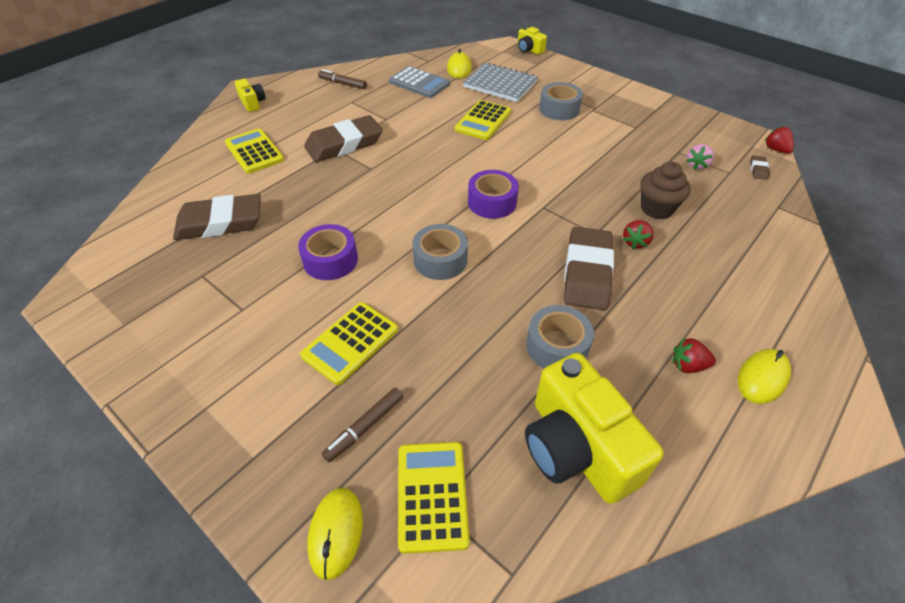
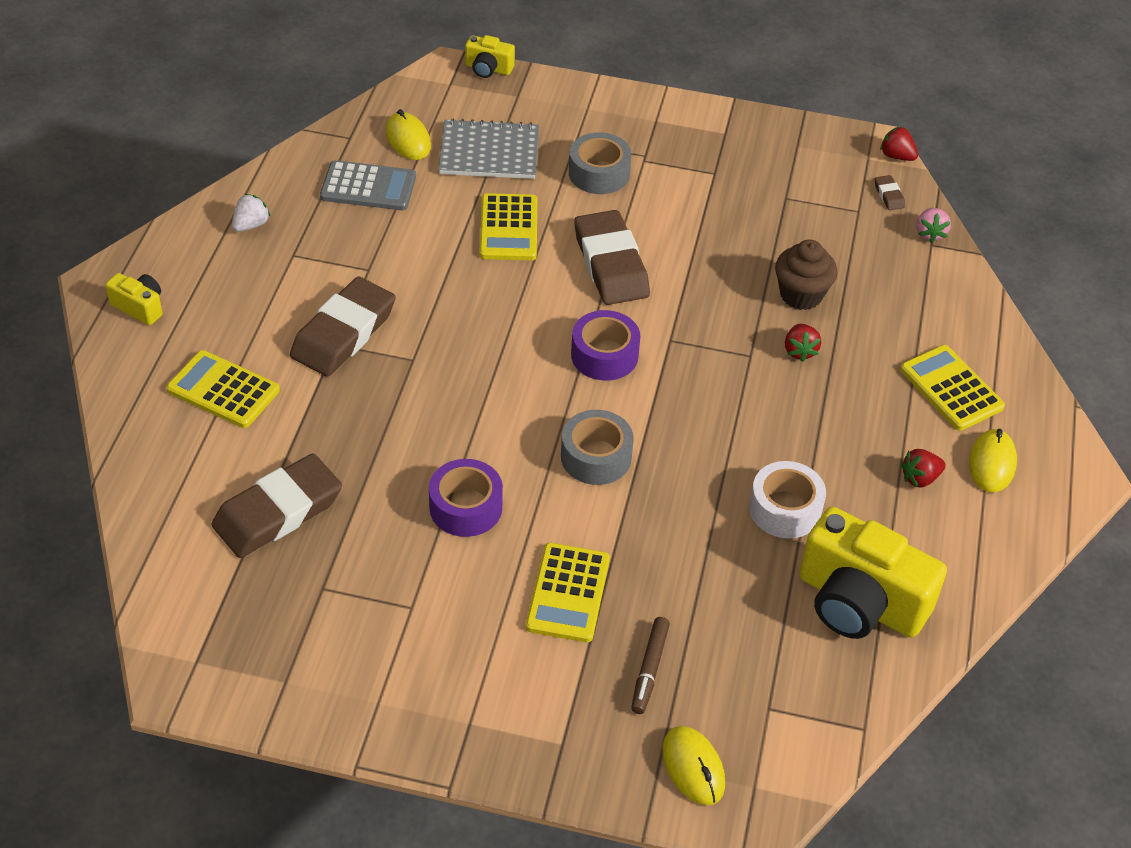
camera: 30 degrees left, 0 degrees up
(343, 83) = (251, 225): brown marker -> white strawberry
(432, 495) = (756, 699): yellow calculator -> yellow calculator (951, 388)
(557, 346) = (785, 509): grey tape -> white tape
(587, 273) = (768, 410): brown eraser -> brown eraser (611, 264)
(696, 165) = (816, 212): pink strawberry -> pink strawberry (929, 234)

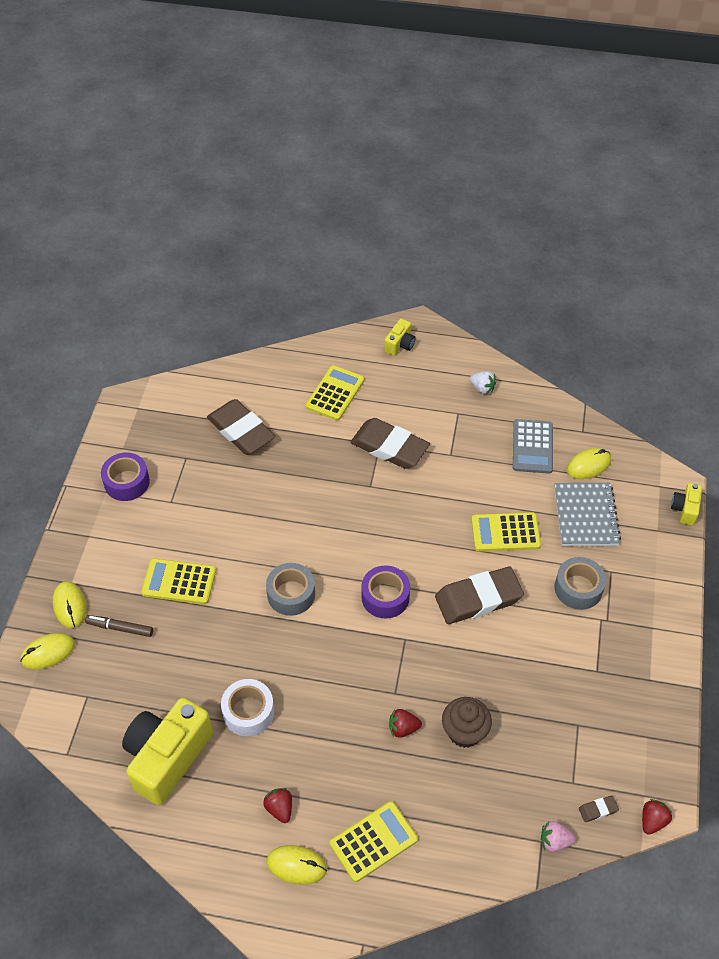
camera: 90 degrees right, 5 degrees up
(466, 507) = (246, 523): purple tape -> purple tape (127, 482)
(606, 742) = (70, 606): none -> yellow mouse

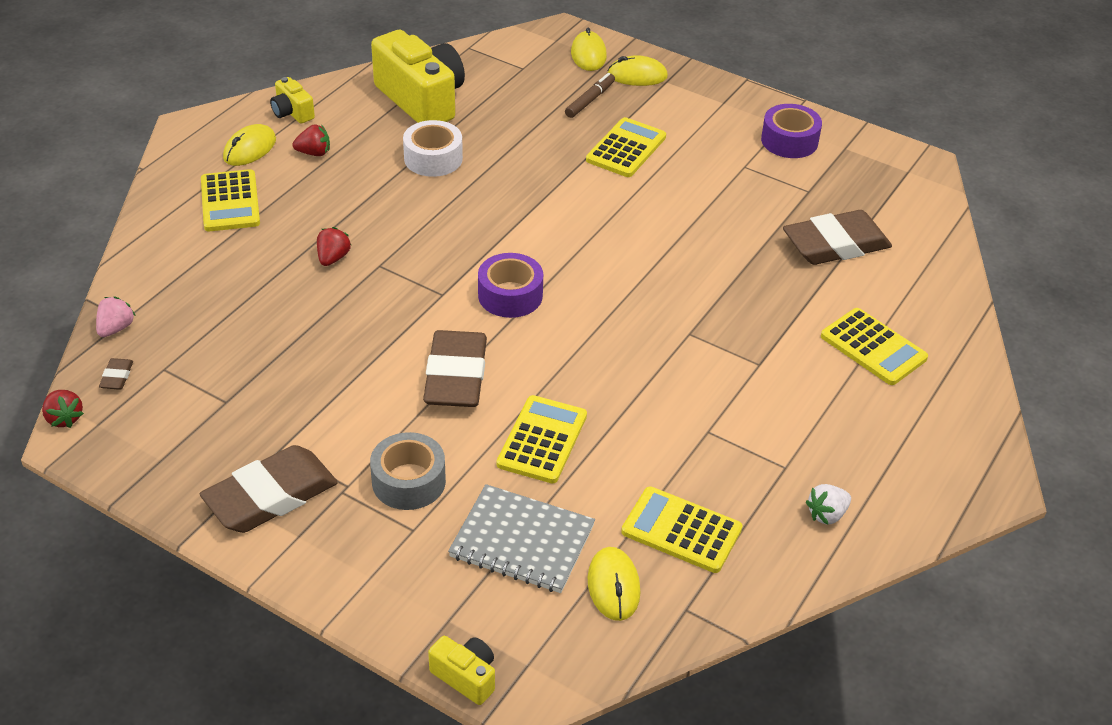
camera: 110 degrees right, 10 degrees down
(291, 594) = (560, 223): grey tape -> none
(389, 447) = (749, 372): brown eraser -> brown eraser (270, 496)
(400, 345) = (954, 447): yellow camera -> yellow camera (292, 112)
(464, 732) = (292, 303): brown cupcake -> none
(532, 447) = (681, 530): grey calculator -> yellow calculator

